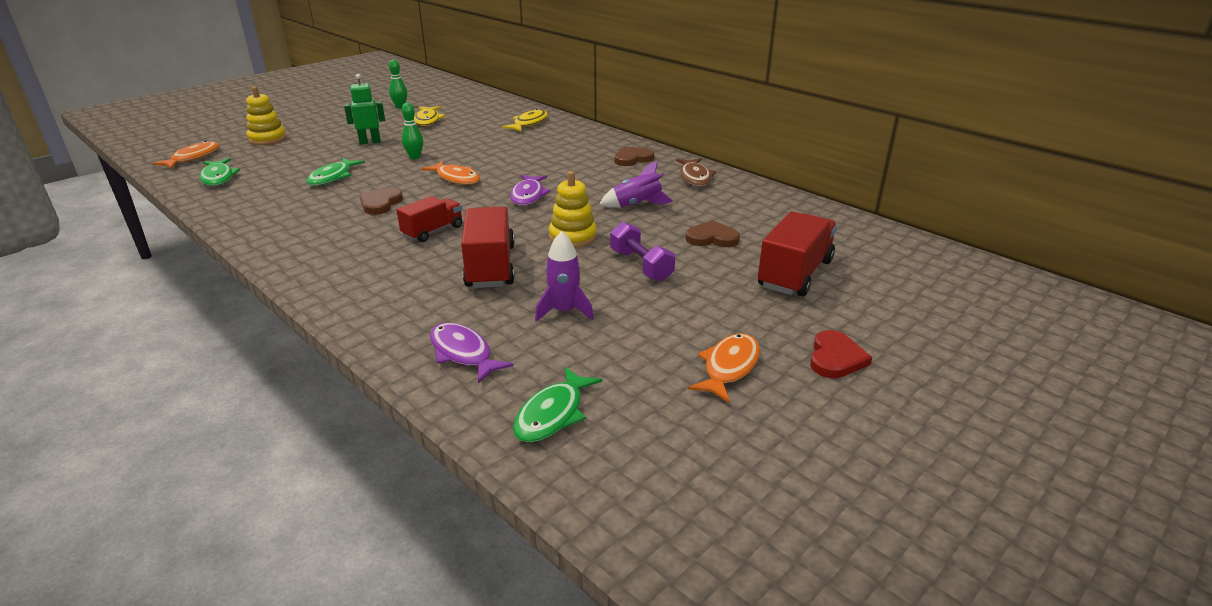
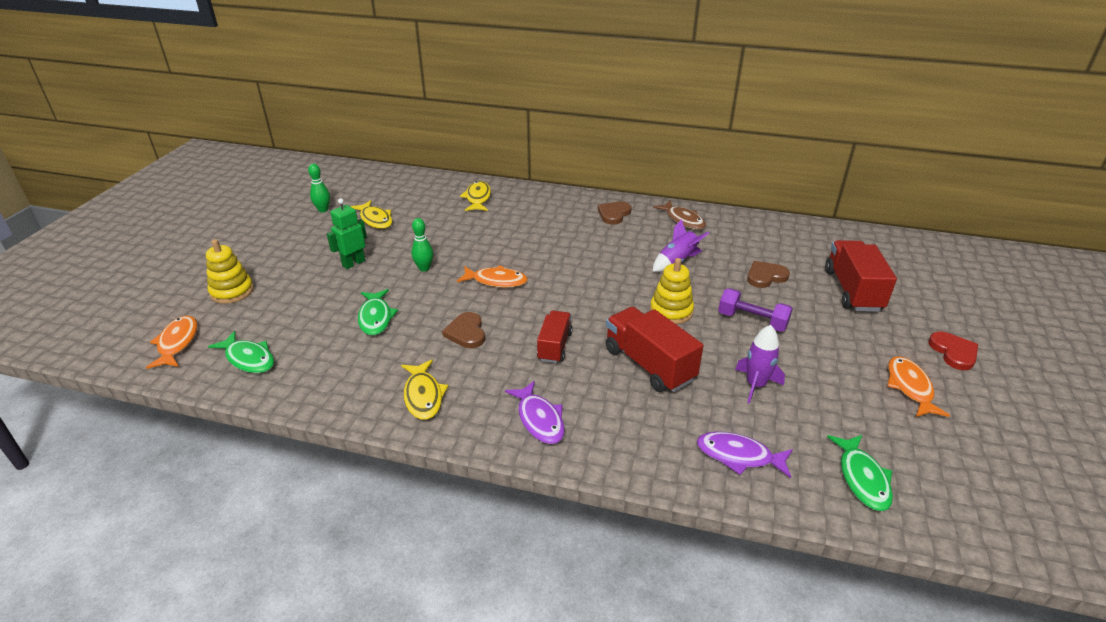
camera: 30 degrees left, 5 degrees up
(289, 231) = (423, 396): none -> yellow fish
(528, 195) = (582, 280): purple fish -> purple fish (539, 419)

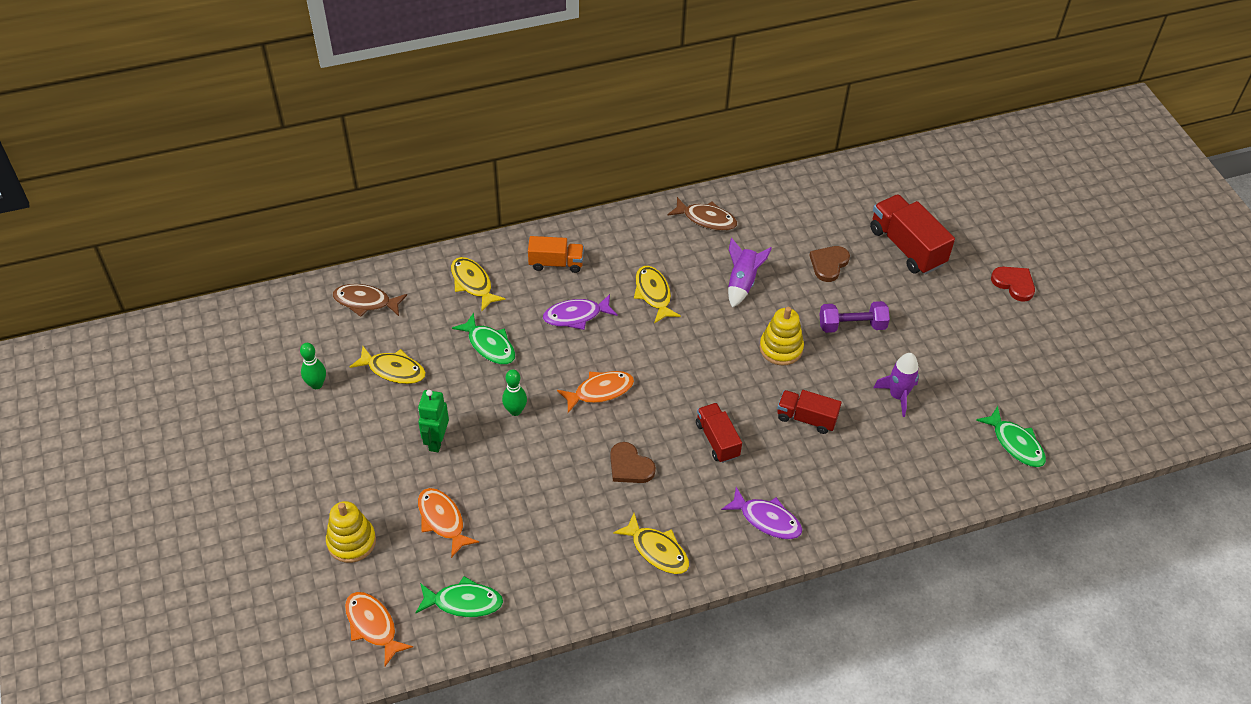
camera: 35 degrees left, 15 degrees up
(376, 318) = (531, 494): green fish -> green fish (489, 345)
(402, 185) = (365, 302): none -> brown fish
(545, 207) = (556, 263): none -> orange truck
(598, 244) = (653, 294): none -> yellow fish
(614, 214) = (634, 242): brown heart -> none
(649, 365) = (806, 418): red truck -> red truck, size x0.62
(738, 456) = (928, 470): purple fish -> purple fish (576, 316)
(909, 387) = (1002, 338): orange fish -> orange fish (442, 520)

